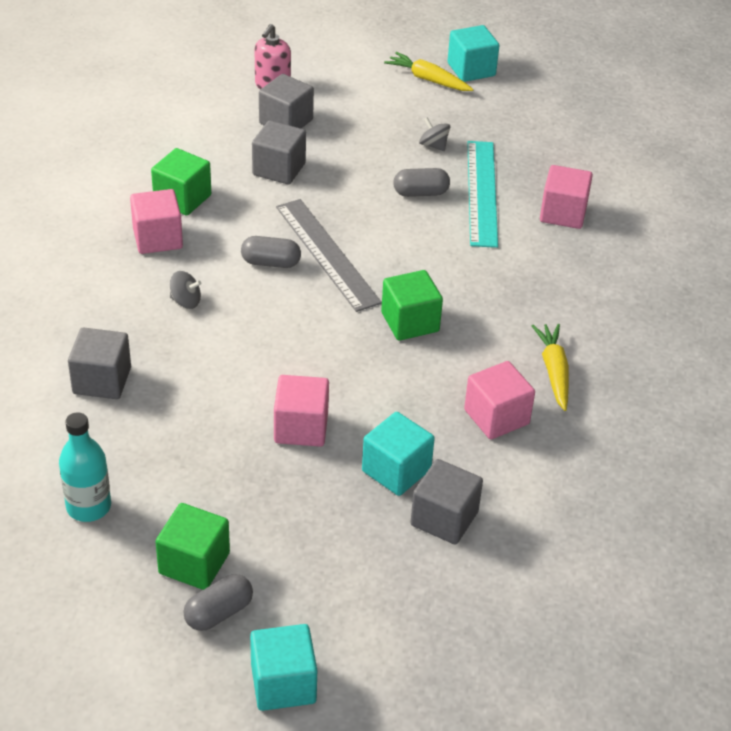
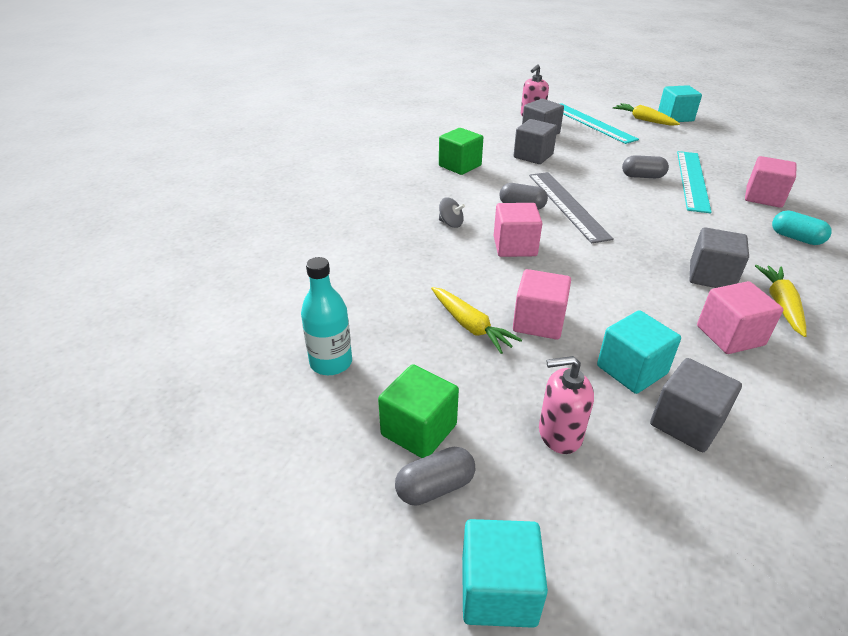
camera: 15 degrees right, 5 degrees down
(102, 380) = (371, 268): grey cube -> grey cube (711, 276)
(157, 238) = (437, 185): pink cube -> pink cube (515, 246)
(229, 442) = (470, 326): none -> yellow carrot
(327, 547) = (559, 434): none -> pink soap dispenser
(355, 92) = (591, 122): none -> turquoise ruler
(410, 322) = (638, 255): green cube -> none
(433, 145) = (650, 152): grey spinning top -> none
(587, 275) = (796, 238): none -> turquoise capsule

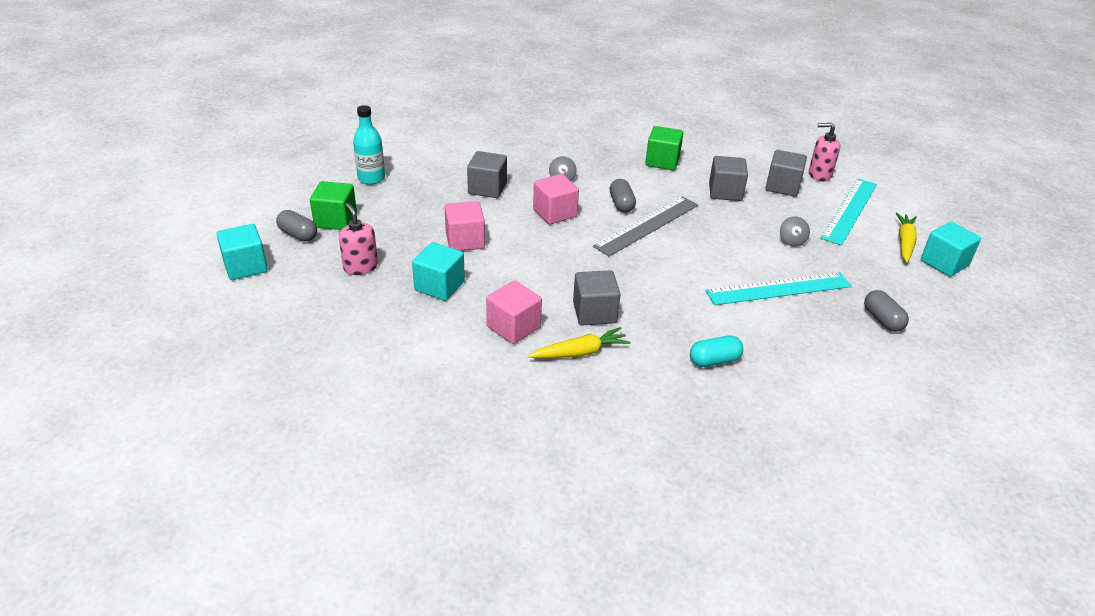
camera: 60 degrees right, 0 degrees up
(470, 326) = (440, 216): yellow carrot -> none
(624, 154) = (792, 241): none -> grey spinning top
(642, 176) = (751, 258): grey capsule -> grey capsule (882, 320)
(686, 423) = (400, 314): grey cube -> grey cube (487, 188)
(763, 197) = (788, 337): pink cube -> none
(796, 238) = (714, 360): turquoise capsule -> turquoise capsule turned 60 degrees clockwise

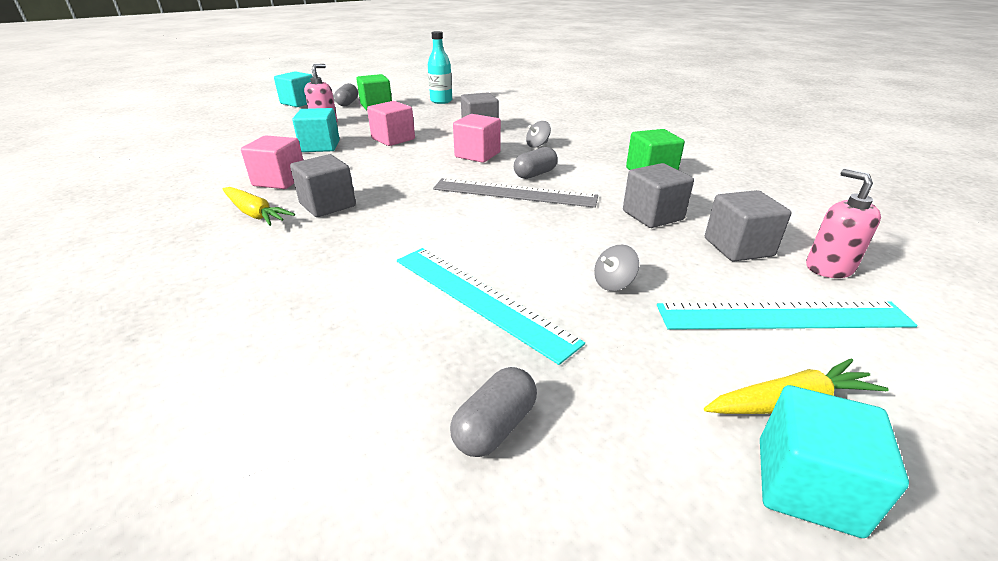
camera: 60 degrees right, 5 degrees down
(714, 360) = (277, 287): turquoise capsule -> none

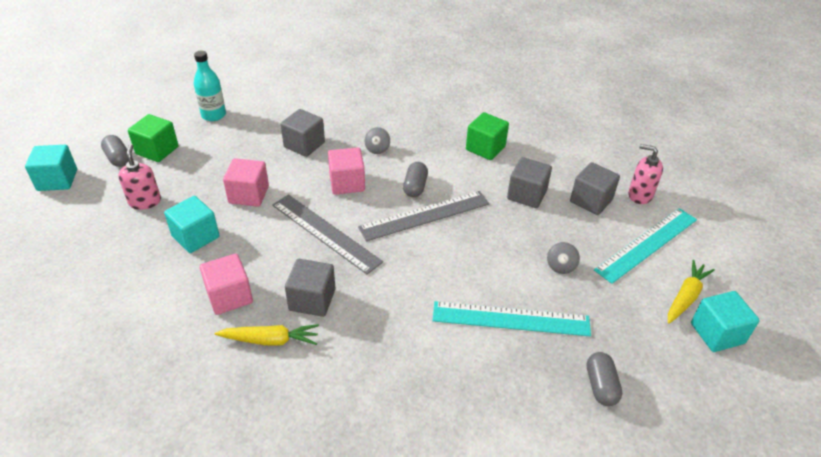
camera: 40 degrees left, 10 degrees up
(410, 174) = (325, 232): none -> grey ruler

